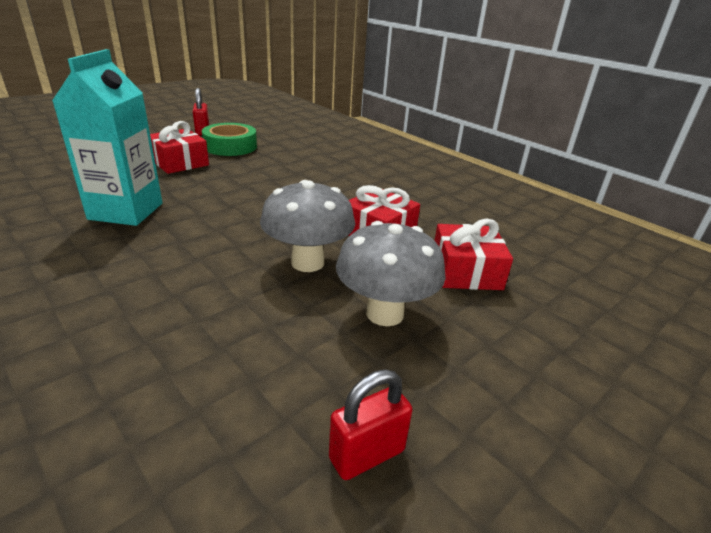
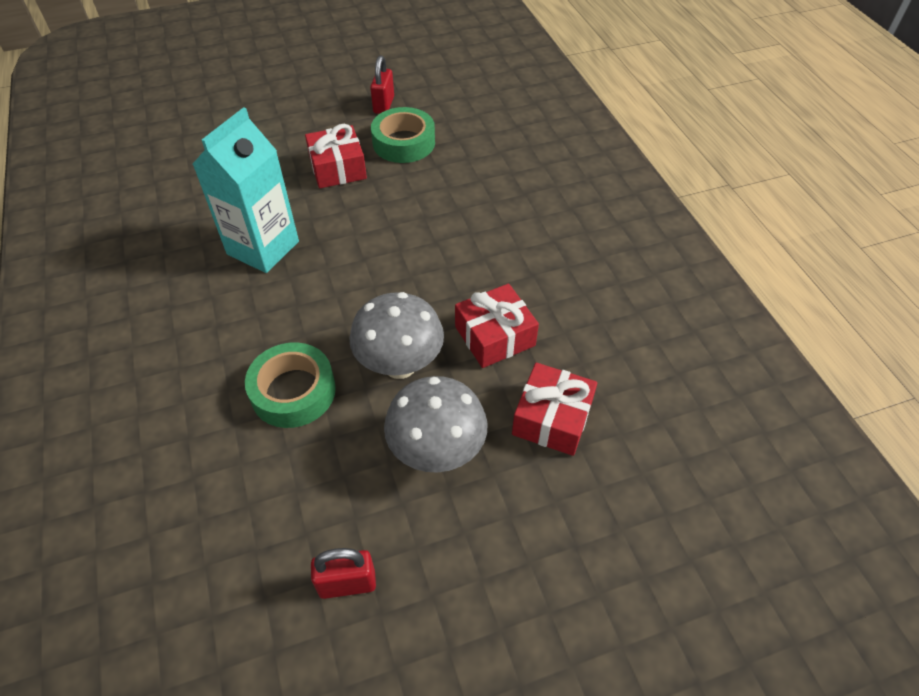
camera: 25 degrees right, 20 degrees up
(206, 300) = (293, 391): none -> green tape

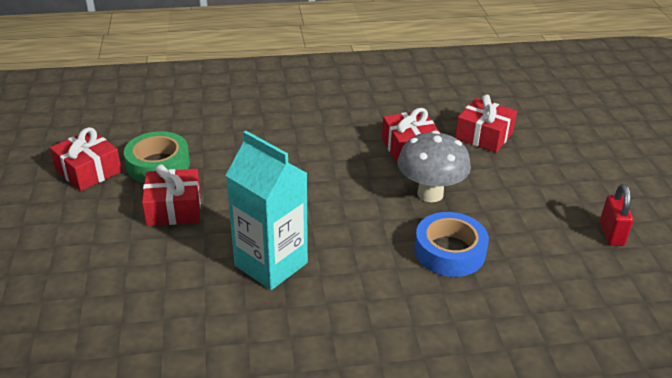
camera: 80 degrees left, 15 degrees down
(293, 391) = (449, 251): green tape -> blue tape
(384, 105) = (88, 171): red padlock -> red gift
(437, 451) = (508, 185): grey mushroom -> none

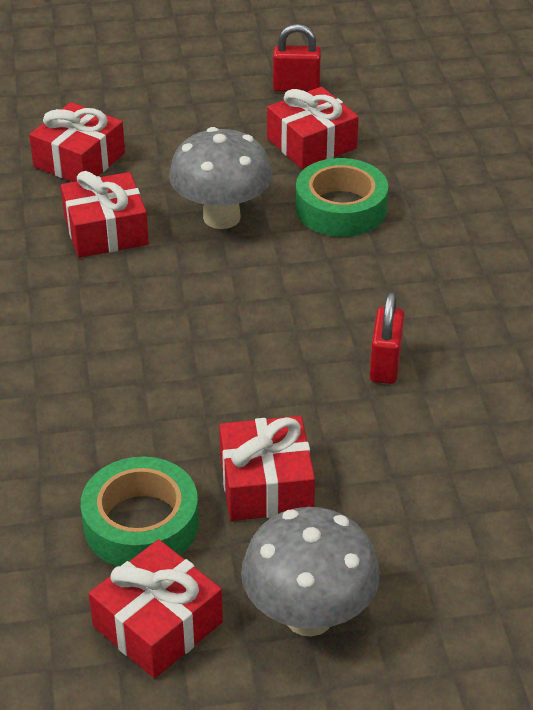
camera: 90 degrees left, 5 degrees up
(71, 221) = (309, 616): none -> grey mushroom
(271, 264) = (385, 365): turquoise carton -> red padlock
(449, 251) = (341, 208): blue tape -> green tape
(532, 239) = (311, 143): none -> red gift

